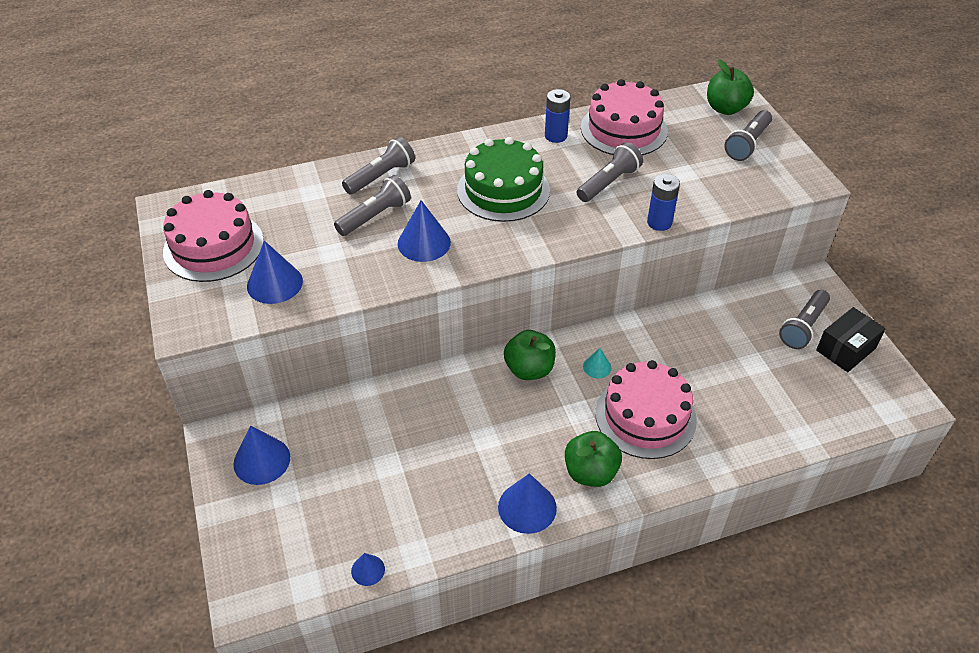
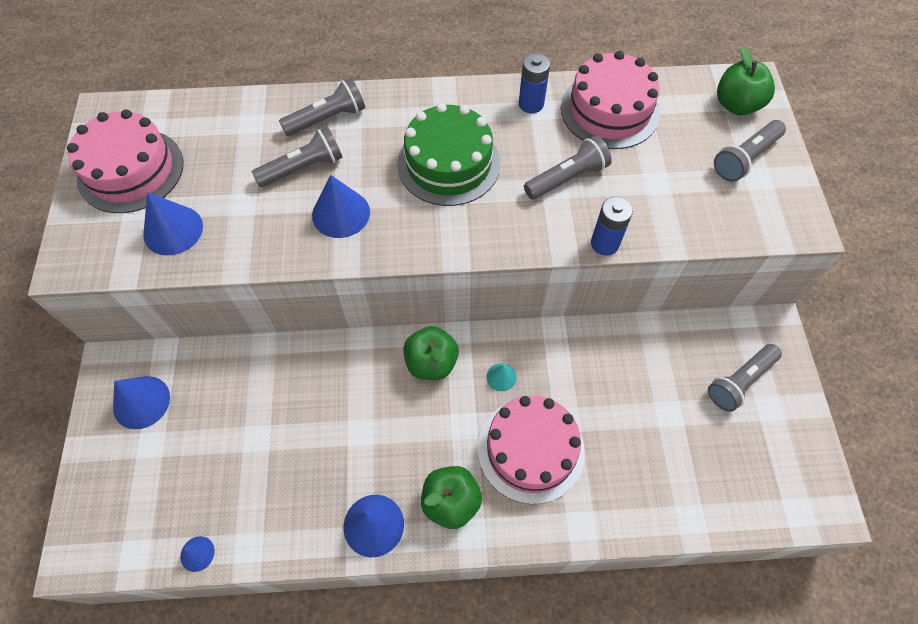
camera: 15 degrees right, 15 degrees up
(846, 349) = (777, 421): black box -> none

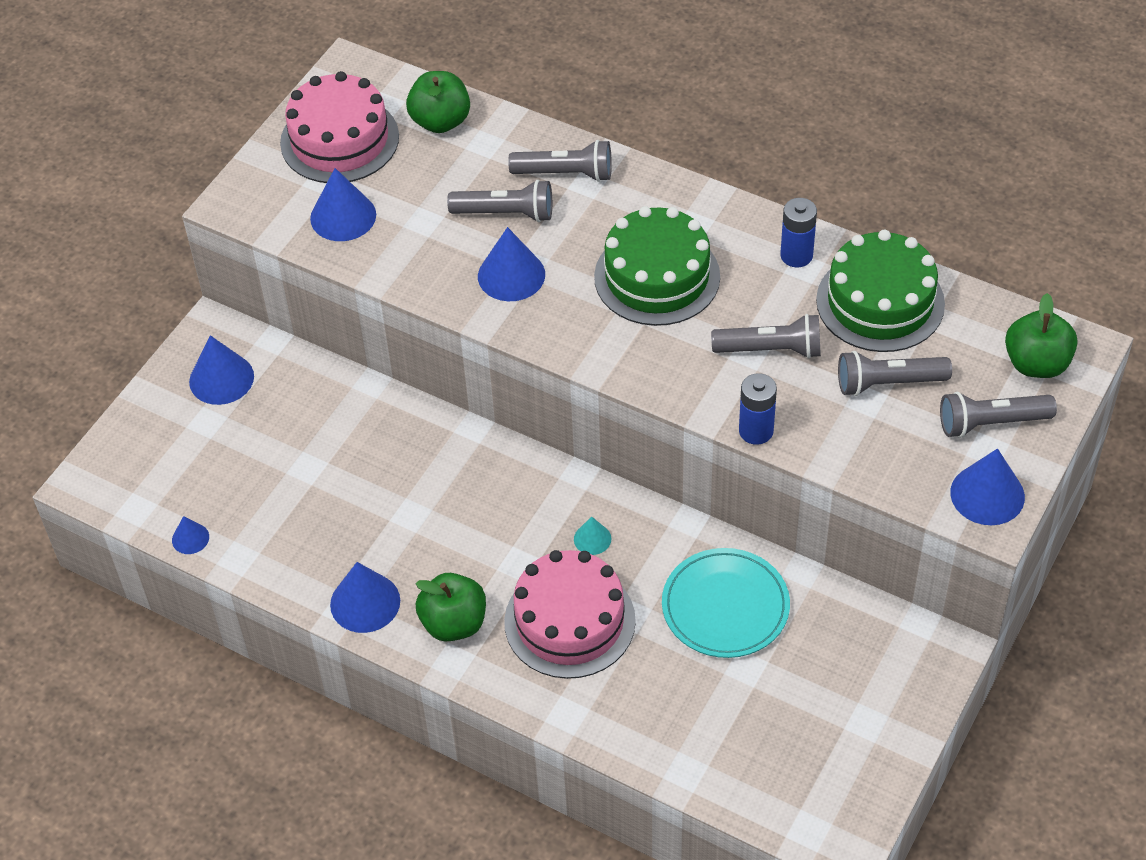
camera: 35 degrees right, 10 degrees down
(431, 362) = (529, 488): green apple -> green apple (440, 121)
(609, 110) = (880, 302): pink cake -> green cake
(623, 376) = (725, 606): none -> turquoise plate
(740, 381) = (855, 680): grey flashlight -> grey flashlight (888, 383)
(785, 209) = (987, 494): none -> blue cone

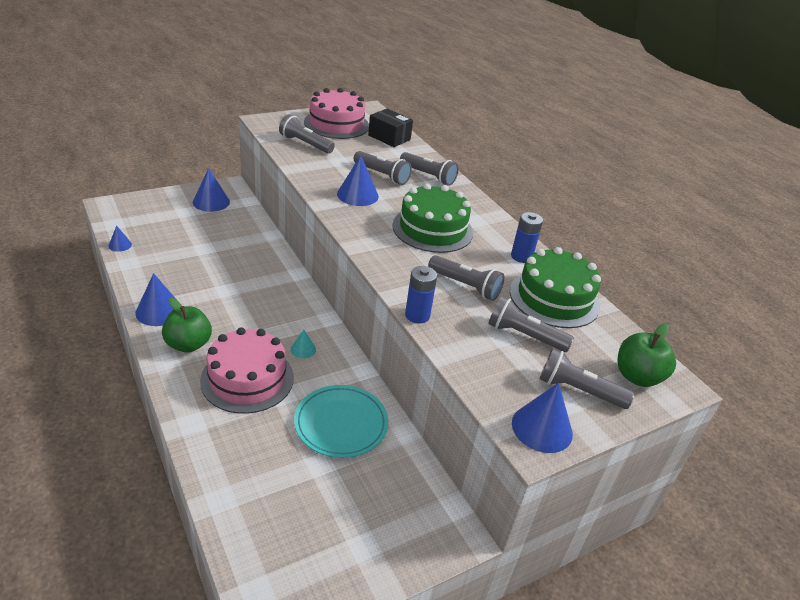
camera: 25 degrees right, 15 degrees down
(343, 216) = (305, 144): blue cone -> grey flashlight
(440, 121) = (389, 137): green apple -> black box

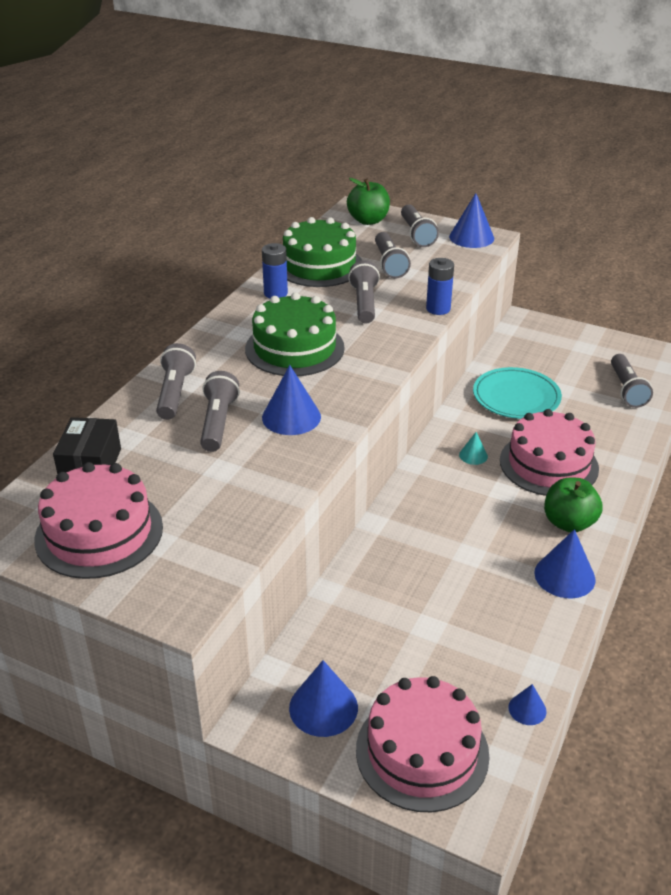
camera: 120 degrees left, 0 degrees up
(152, 210) = (422, 752): none -> pink cake
(305, 144) = (210, 522): grey flashlight -> grey flashlight (626, 389)

